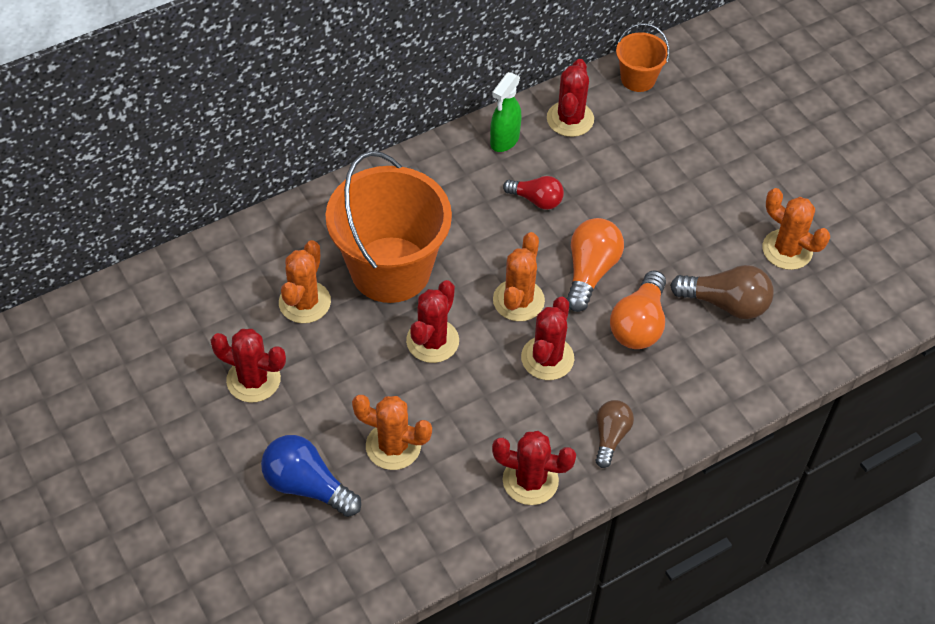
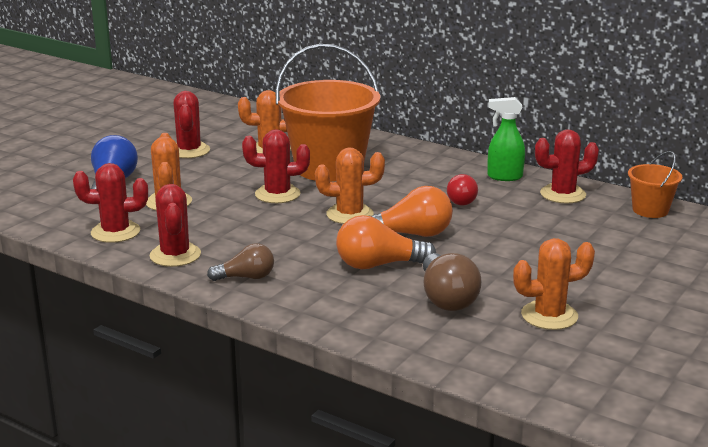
camera: 65 degrees right, 30 degrees down
(547, 358) = (303, 236): red cactus -> red cactus (115, 232)
(787, 250) = (549, 316): orange cactus -> orange cactus turned 60 degrees clockwise

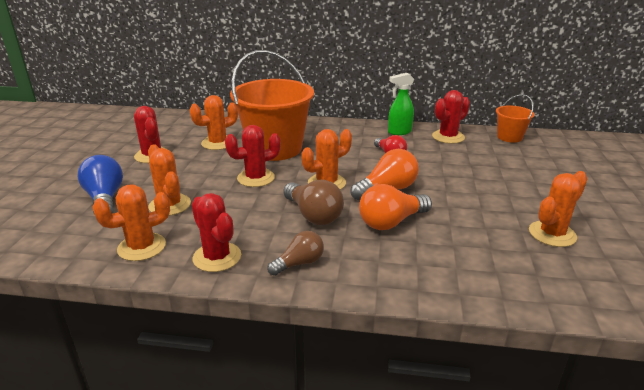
camera: 25 degrees left, 5 degrees up
(115, 232) = (141, 247): red cactus -> orange cactus
(446, 298) = (470, 239): brown light bulb -> brown light bulb (313, 215)

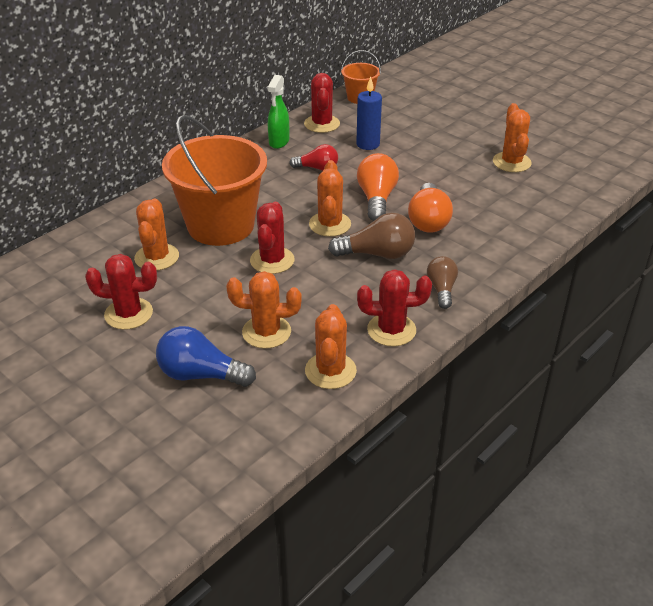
camera: 55 degrees left, 10 degrees up
(454, 161) = (368, 144): none -> blue candle

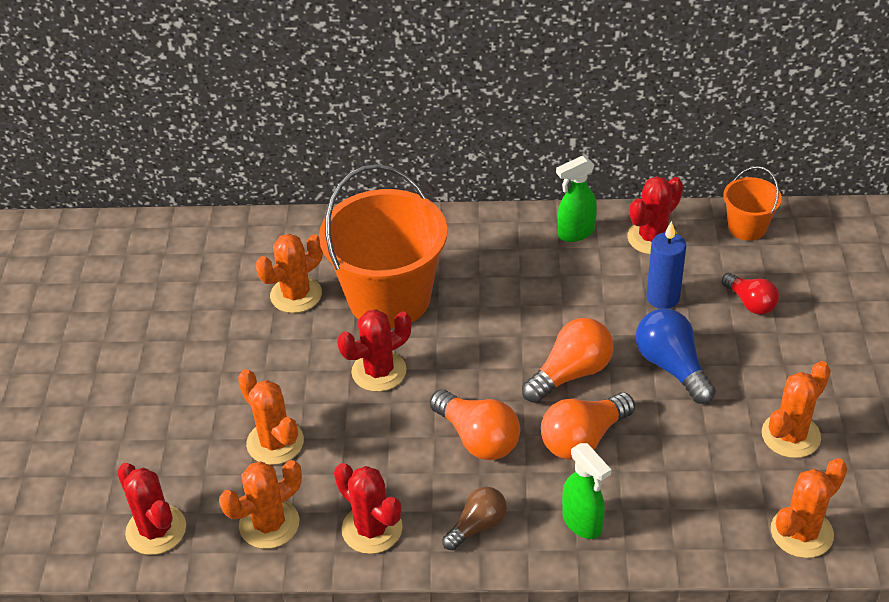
camera: 50 degrees right, 5 degrees up
(128, 314) = (205, 338): red cactus -> red cactus (156, 530)
(201, 375) = (178, 441): blue light bulb -> blue light bulb (672, 367)
(317, 168) = (567, 293): red light bulb -> red light bulb (750, 303)
(330, 224) = (483, 370): orange cactus -> orange cactus (801, 532)
(377, 254) = (478, 438): brown light bulb -> orange light bulb
(486, 253) = (582, 523): none -> green spray bottle

